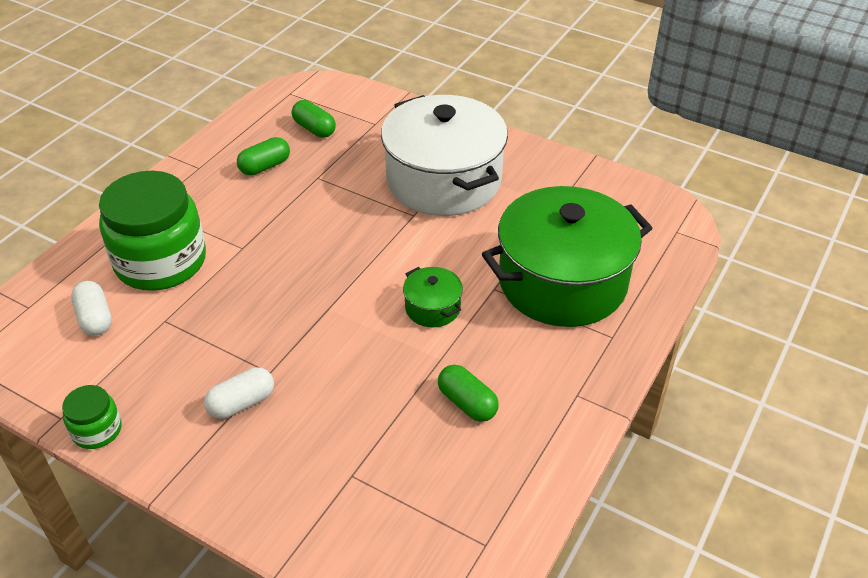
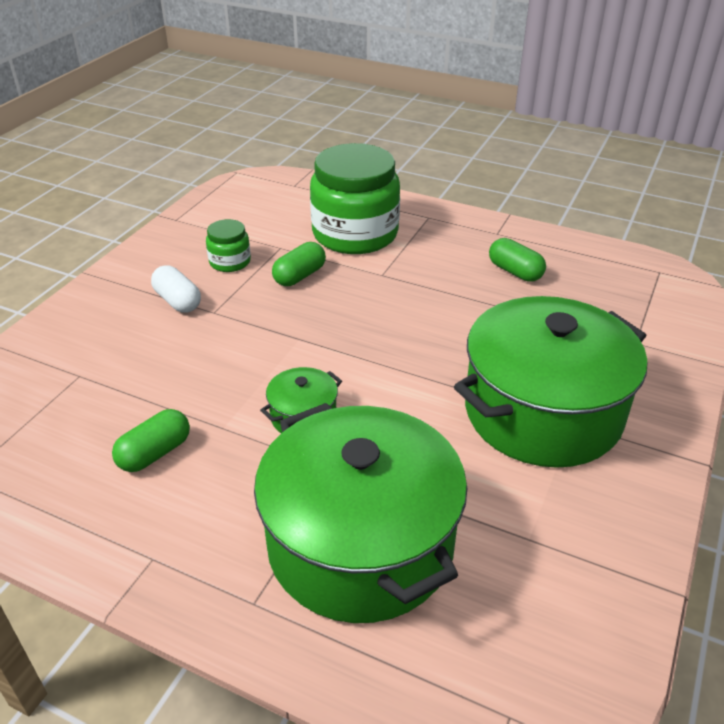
camera: 85 degrees right, 5 degrees down
(95, 318) = (282, 215): white capsule -> none
(97, 430) = (160, 236): green jar -> green jar (230, 262)
(314, 129) = (599, 297): green capsule -> green capsule (299, 276)
(444, 180) = (542, 412): white pot -> green pot

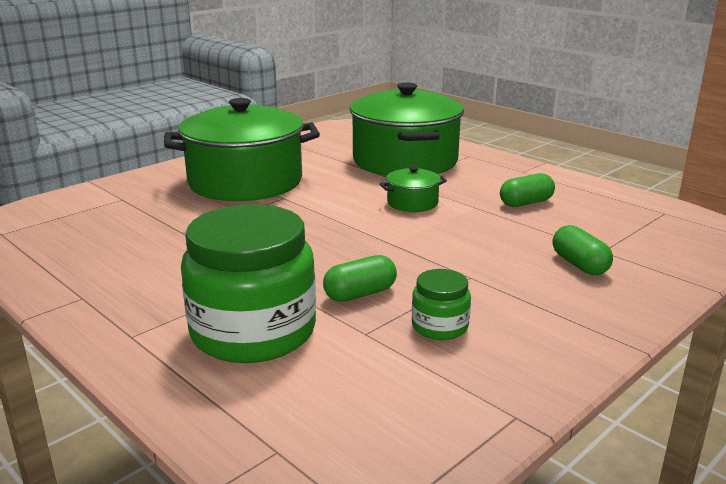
camera: 160 degrees left, 15 degrees down
(178, 301) = (510, 293): white capsule -> none
(515, 272) = (129, 257): green capsule -> green capsule (579, 264)

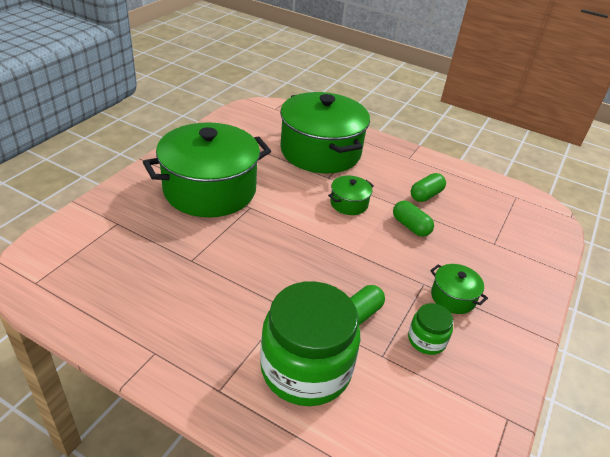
camera: 20 degrees left, 15 degrees up
(506, 293) = (453, 297): none -> green pot
(579, 264) = (486, 260): green capsule -> green capsule (410, 226)

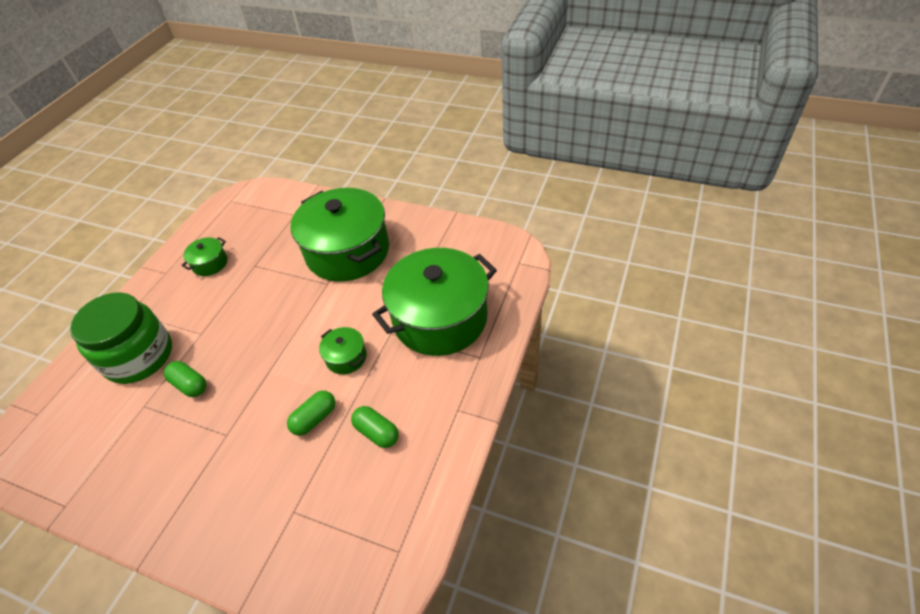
camera: 90 degrees right, 10 degrees up
(426, 340) = (156, 439): green jar -> none
(453, 297) = (206, 462): green pot -> green pot (210, 264)

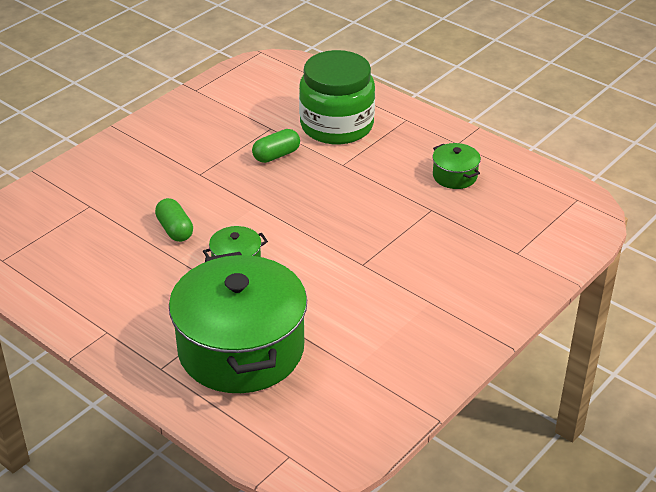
camera: 105 degrees right, 10 degrees down
(348, 252) = (411, 290): green pot -> none
(377, 432) = (126, 268): green capsule -> none

